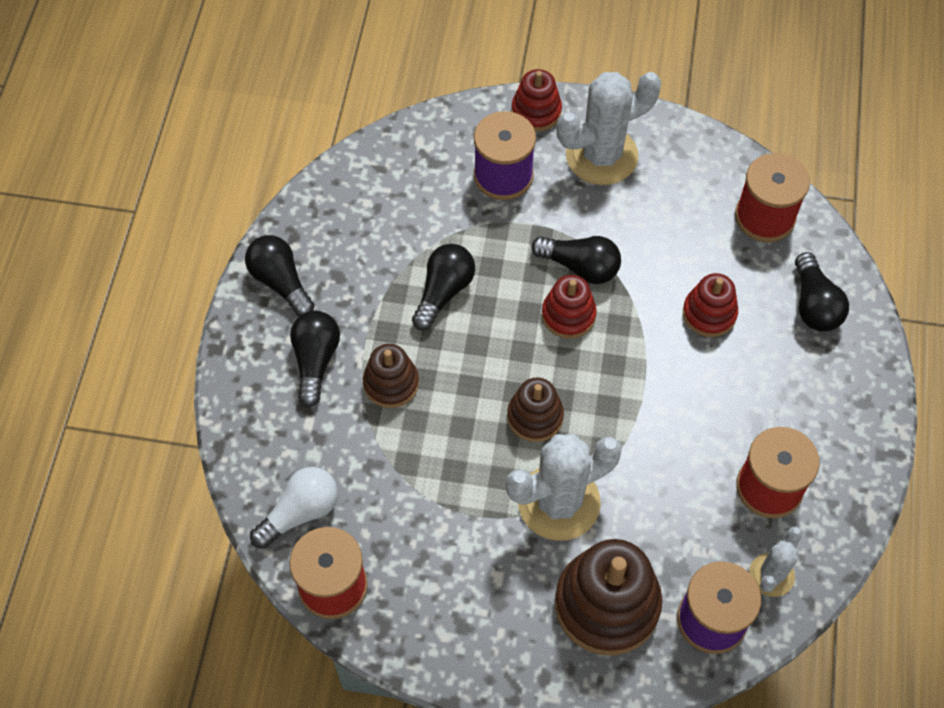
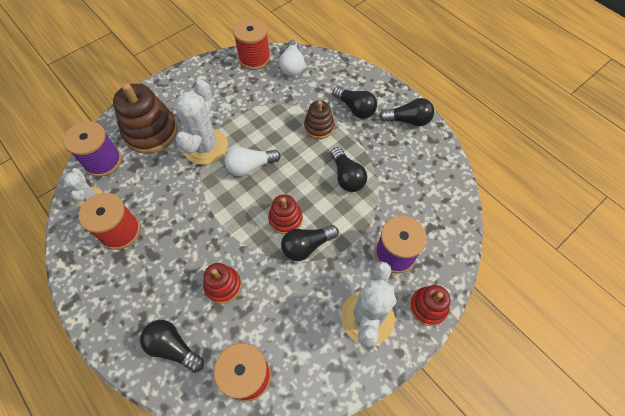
camera: 130 degrees right, 0 degrees up
(535, 416) = (250, 166): brown stacking toy -> white light bulb

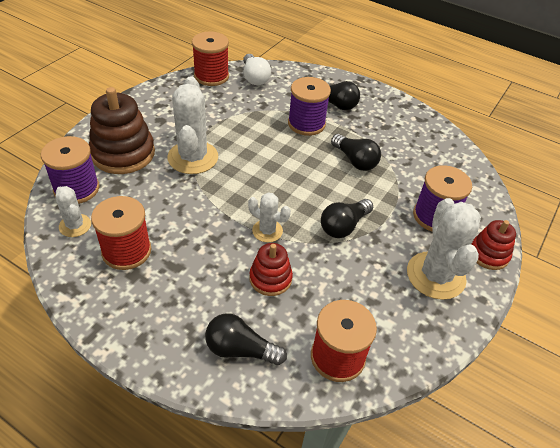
camera: 20 degrees left, 15 degrees down
(239, 236) = (267, 231): none -> white cactus
(250, 166) = (250, 167): white light bulb -> none
(285, 219) = (310, 206): red stacking toy -> none
(319, 127) = (306, 124): brown stacking toy -> purple spool
(408, 120) = (391, 107): black light bulb -> none

